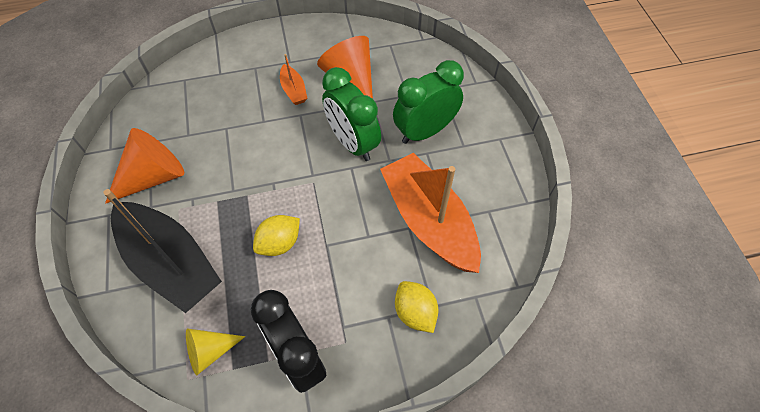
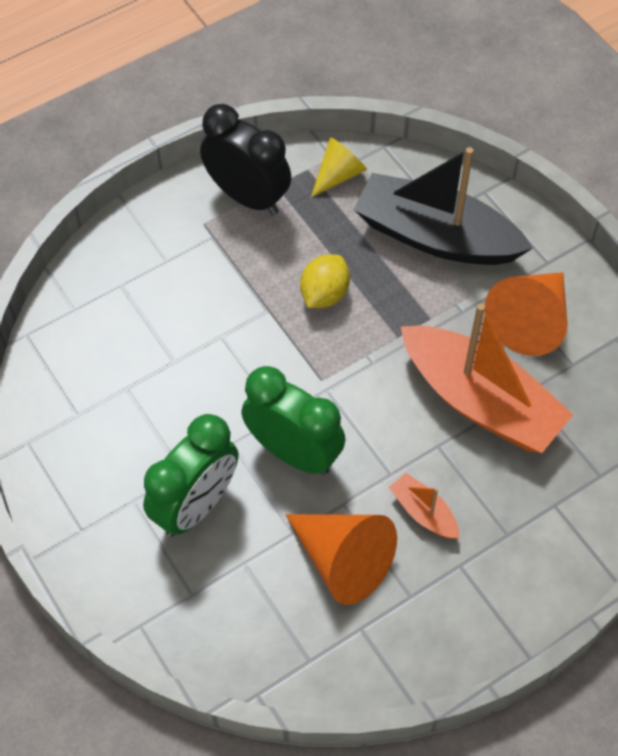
camera: 160 degrees right, 0 degrees up
(415, 312) = (138, 272): yellow lemon -> none
(429, 221) = (151, 376): orange boat -> orange boat (480, 401)

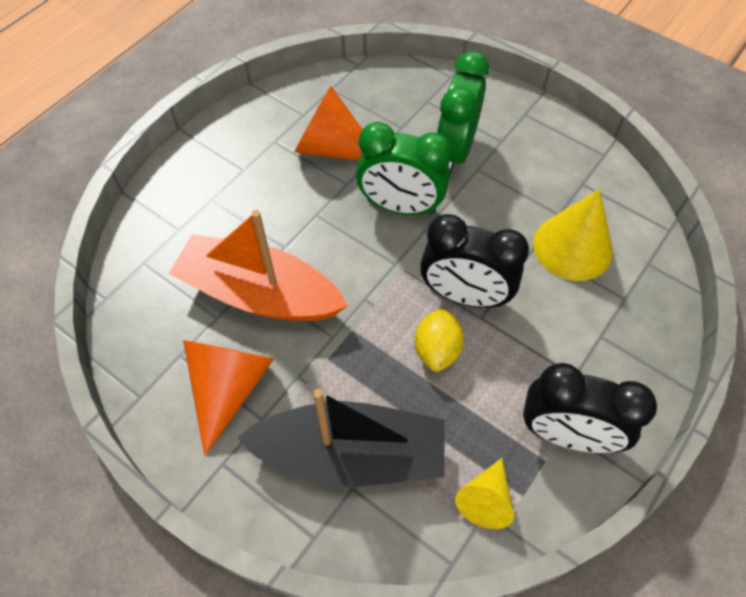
camera: 160 degrees right, 0 degrees up
(136, 348) = (573, 247): none -> yellow cone
(273, 334) = (464, 295): none -> black clock
(423, 512) = (283, 195): orange boat -> none

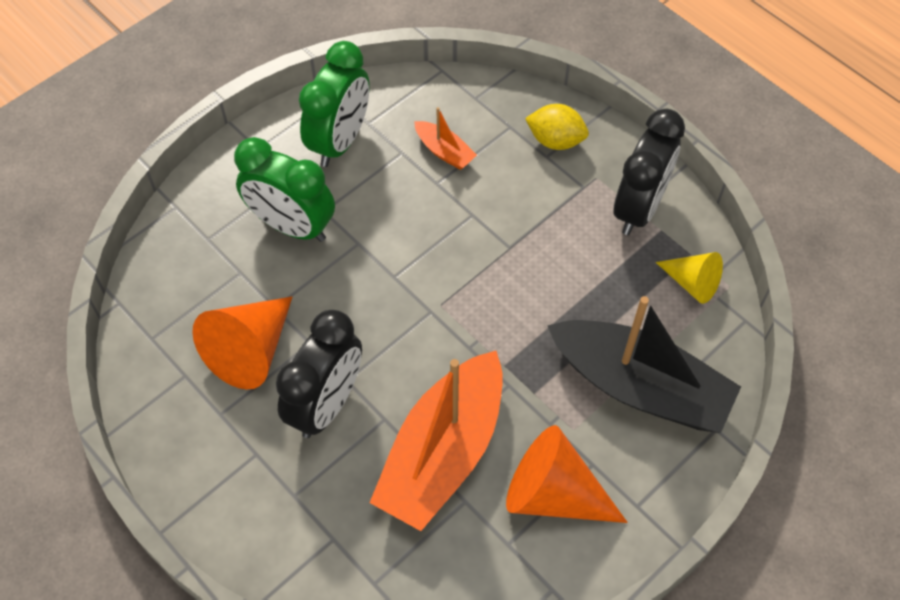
camera: 80 degrees left, 0 degrees up
(350, 454) = (639, 386): black boat -> black boat turned 105 degrees clockwise
(401, 207) = (357, 293): green clock -> green clock (340, 141)
(437, 349) = (539, 292): yellow lemon -> yellow lemon (555, 140)
(464, 295) = (482, 256): black clock -> black clock (327, 404)
(573, 247) = (444, 151): yellow cone -> orange boat

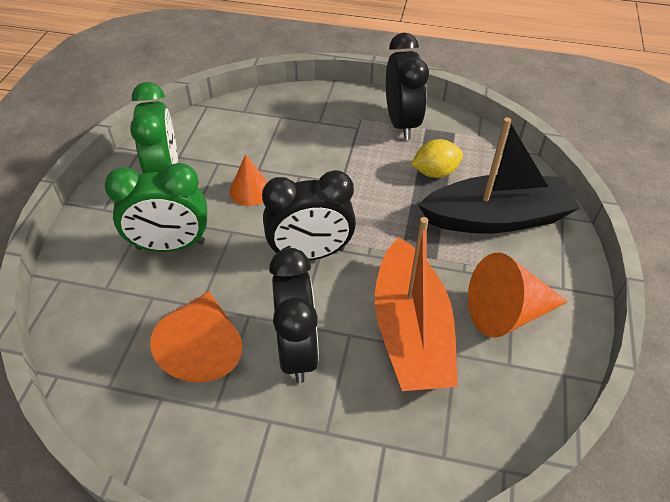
camera: 35 degrees left, 10 degrees down
(409, 205) = (250, 190): none -> orange cone
(413, 312) = (310, 254): none -> black clock
(444, 151) = (248, 149): orange boat -> none
(555, 140) = (317, 111): yellow lemon -> yellow lemon (435, 172)
(692, 283) = (470, 147): yellow cone -> none

